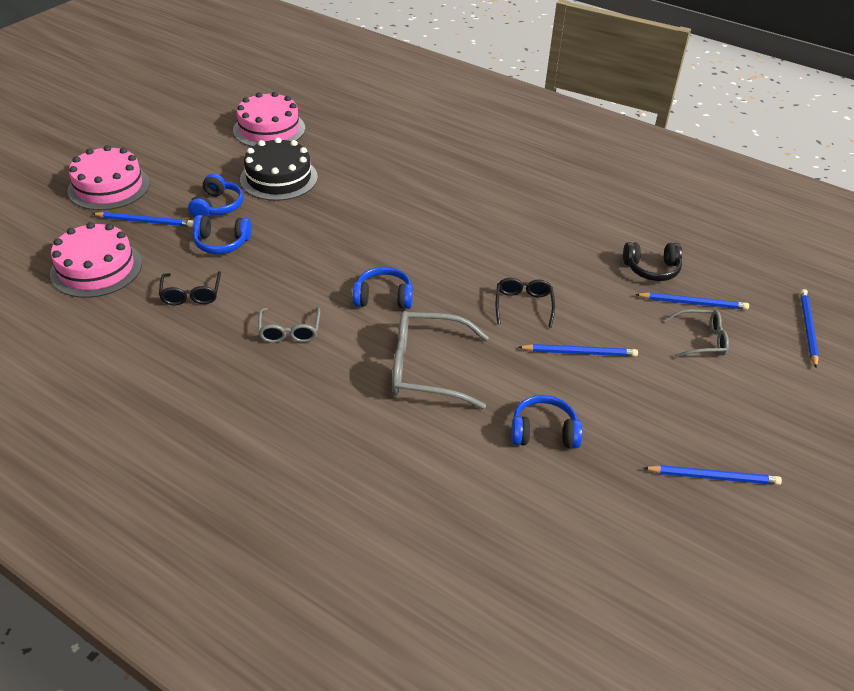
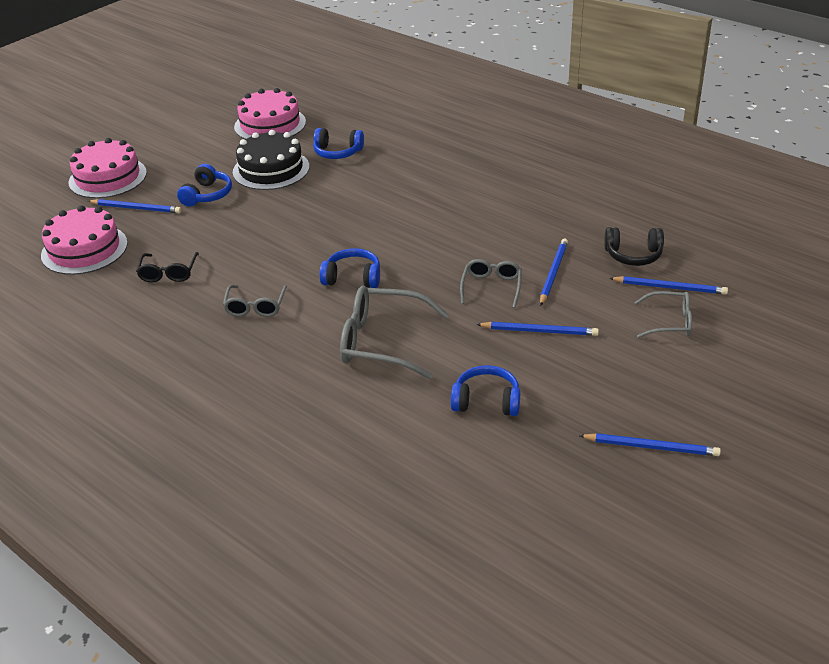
camera: 10 degrees right, 5 degrees down
(222, 243) = (205, 227): blue headphones -> blue headphones (337, 152)
(523, 305) = (491, 287): black glasses -> grey glasses
(807, 328) = (788, 313): blue pencil -> blue pencil (553, 273)

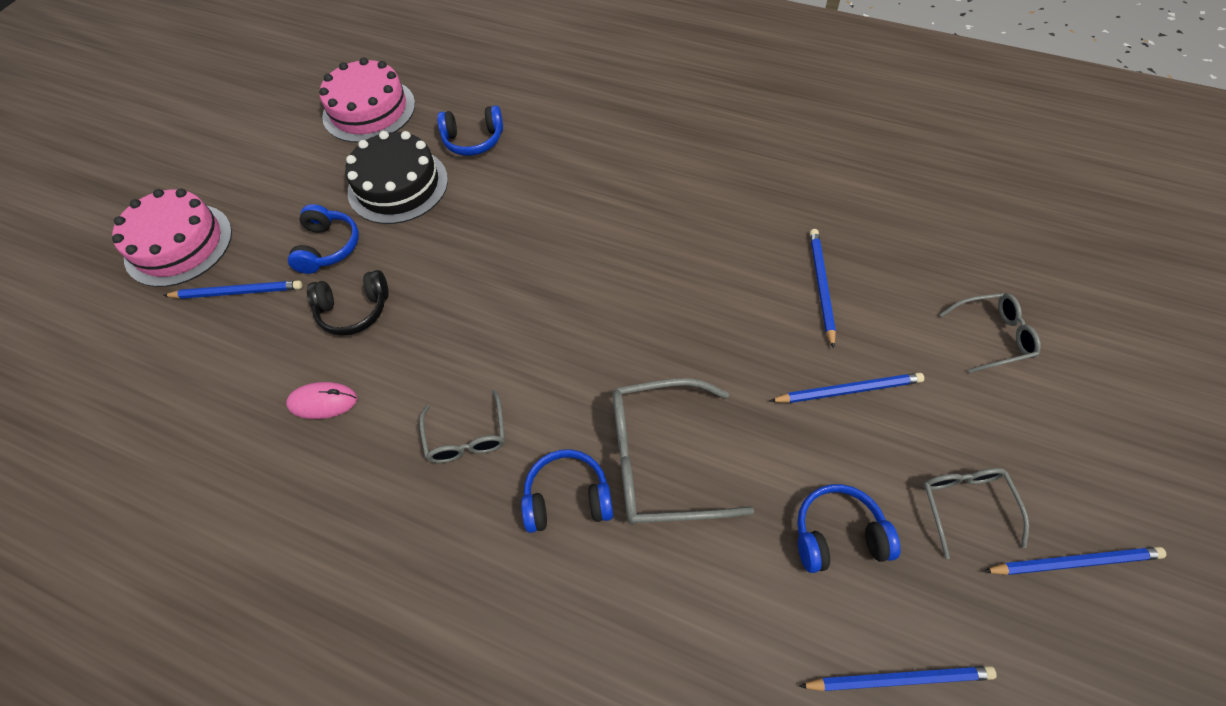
camera: 15 degrees left, 20 degrees up
(84, 249) = (187, 385): pink cake -> none
(168, 273) = (323, 402): black glasses -> pink mouse
(353, 278) = (576, 353): blue headphones -> blue headphones (567, 498)
(491, 287) = (757, 328): grey glasses -> grey glasses (965, 506)
(633, 255) = (900, 235): black headphones -> black headphones (354, 310)
(670, 287) = (966, 278): blue pencil -> blue pencil (899, 679)

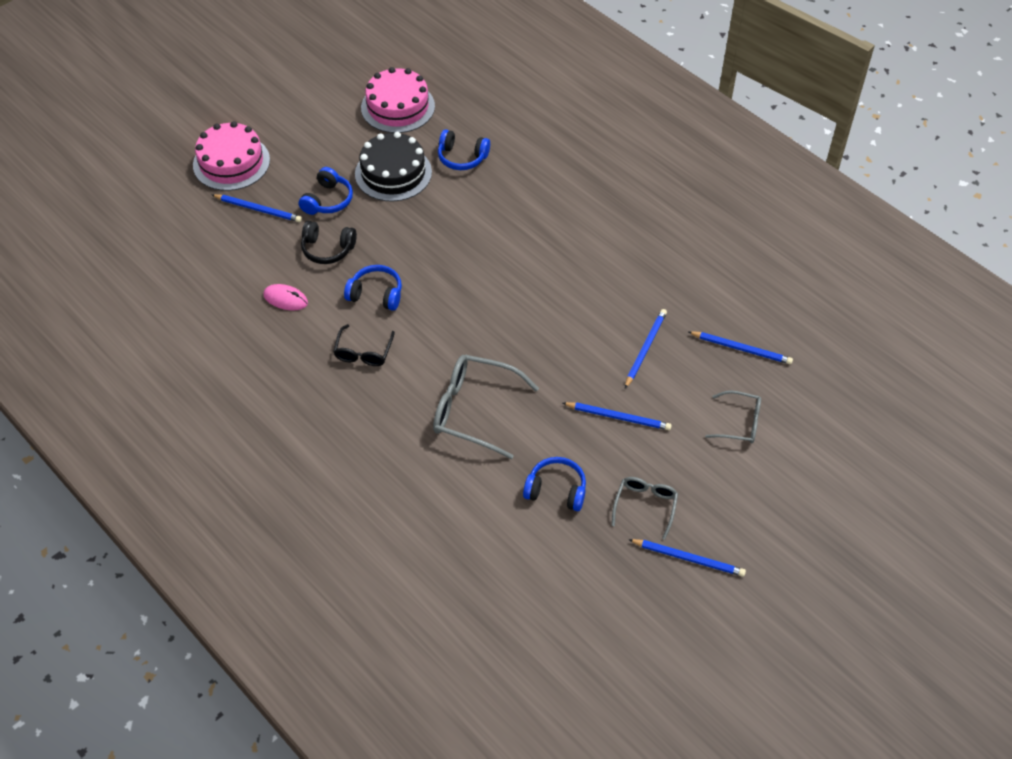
camera: 20 degrees right, 5 degrees down
(466, 437) = (363, 352): grey glasses -> black glasses
(567, 498) = (407, 409): blue headphones -> blue headphones (376, 294)
(899, 679) = (542, 569): blue pencil -> blue pencil (741, 349)

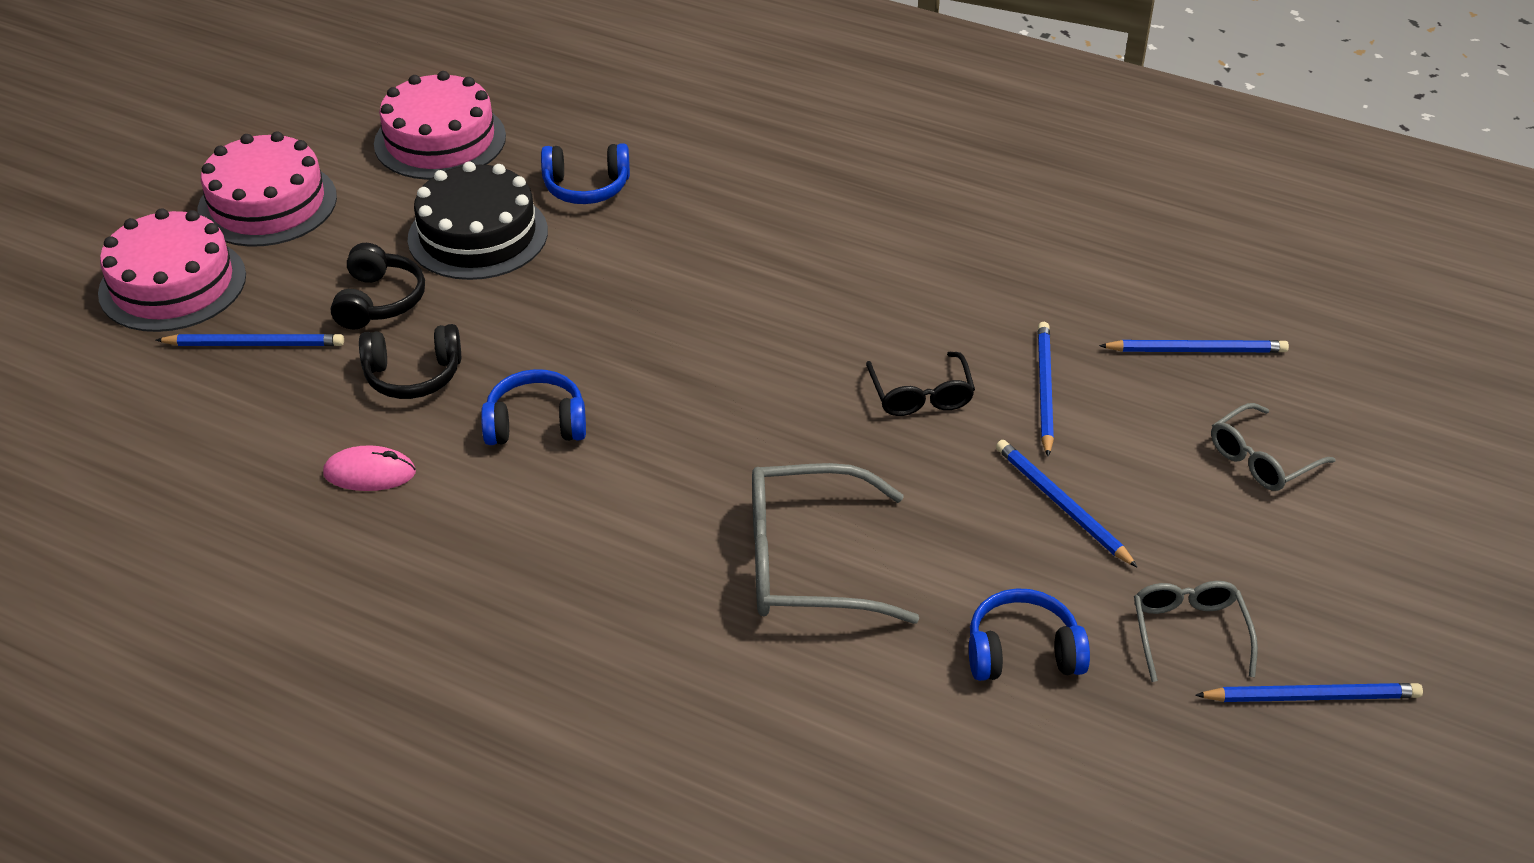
camera: 20 degrees left, 10 degrees down
(295, 125) = (267, 203): none -> pink cake
(328, 200) = (379, 301): blue headphones -> black headphones
(363, 352) = (557, 522): black glasses -> black glasses (920, 395)
(618, 417) = (1061, 505): blue pencil -> blue pencil turned 120 degrees counterclockwise
(739, 423) = (1261, 459): grey glasses -> grey glasses turned 150 degrees clockwise

